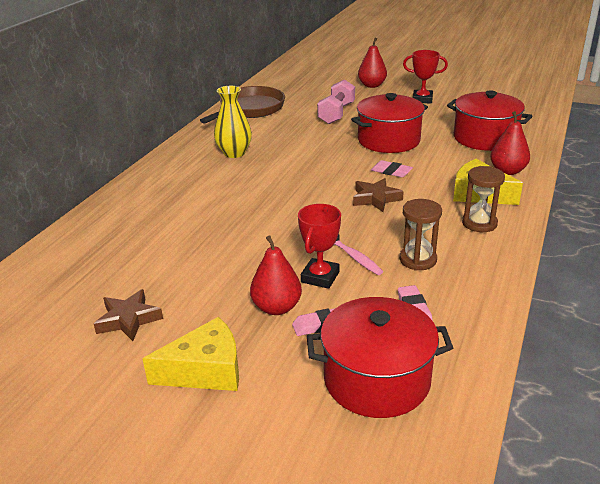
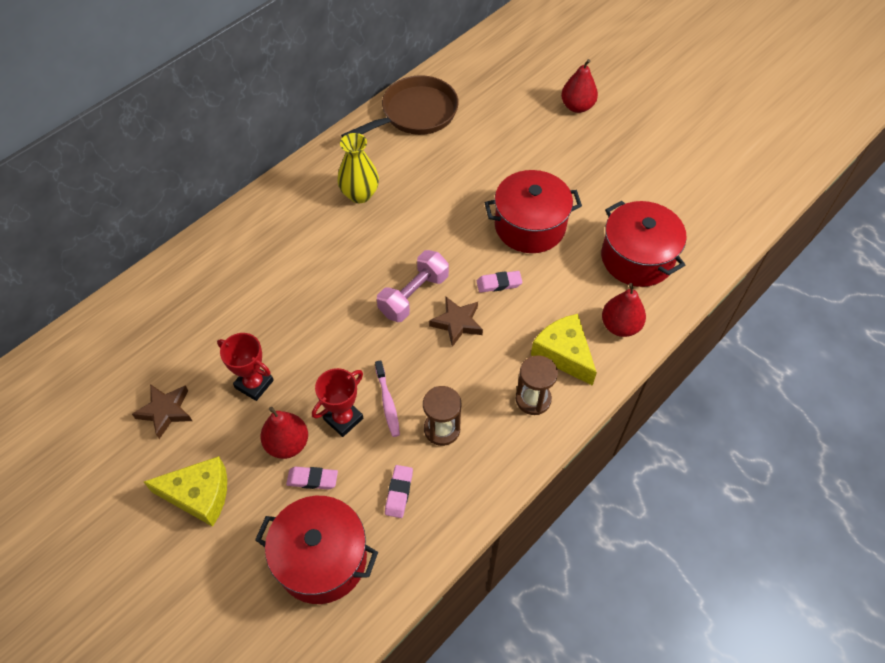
camera: 20 degrees right, 25 degrees up
(336, 113) = (503, 154): pink dumbbell -> pink dumbbell (413, 295)
(391, 172) = (499, 283): pink eraser -> pink eraser turned 60 degrees counterclockwise
(422, 99) = (617, 156): red trophy -> red trophy (254, 384)

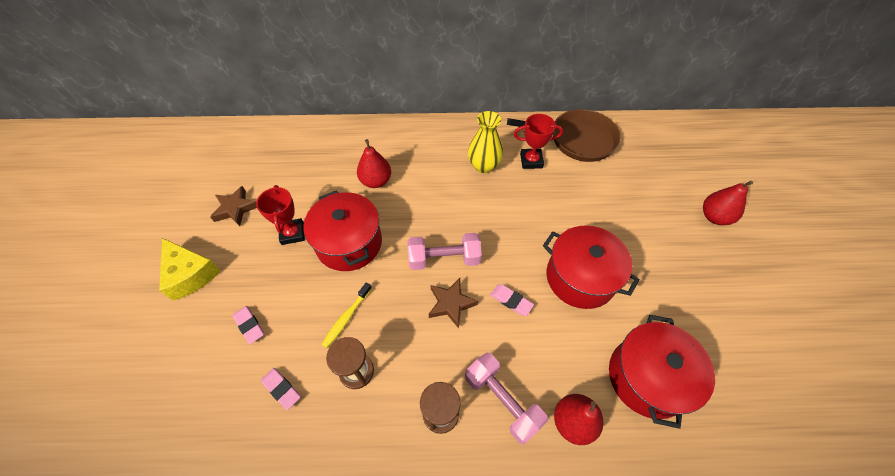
camera: 45 degrees right, 0 degrees up
(287, 444) = (264, 288): red pear -> red pear (376, 181)
(321, 559) = (192, 385): red pot -> red pot (349, 243)
(343, 419) = (310, 303): red trophy -> red trophy (531, 161)
(387, 403) = (346, 318): pink toothbrush -> yellow toothbrush
(399, 492) = (281, 389): pink eraser -> pink eraser turned 75 degrees clockwise
(563, 354) = (502, 400): yellow cheese -> pink dumbbell

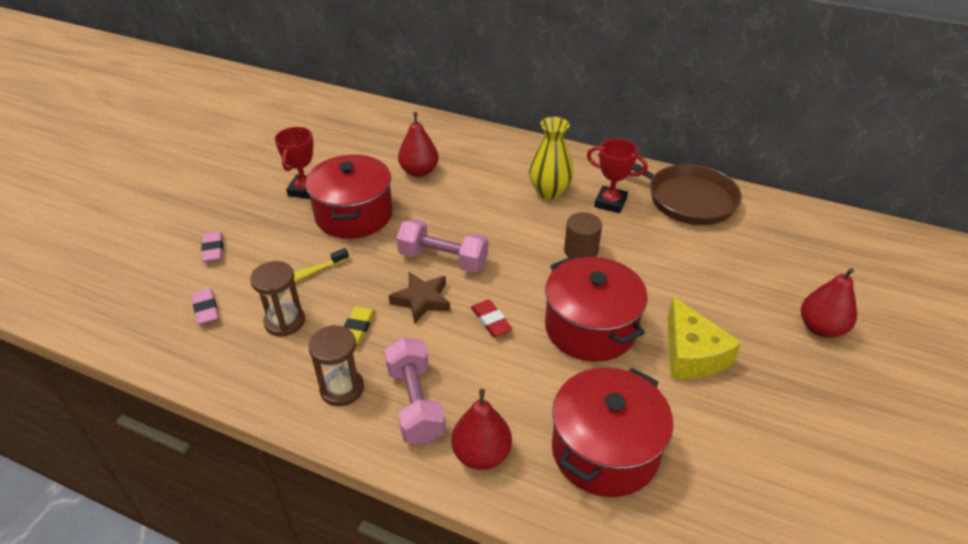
camera: 25 degrees right, 15 degrees down
(190, 274) = (191, 193): yellow cheese -> yellow cheese (692, 354)
(235, 209) = (266, 155): brown star -> none
(418, 351) = (357, 328): none -> yellow eraser
(511, 301) = (491, 321): pink eraser -> red eraser
(536, 212) = (581, 251): none -> brown cylinder

